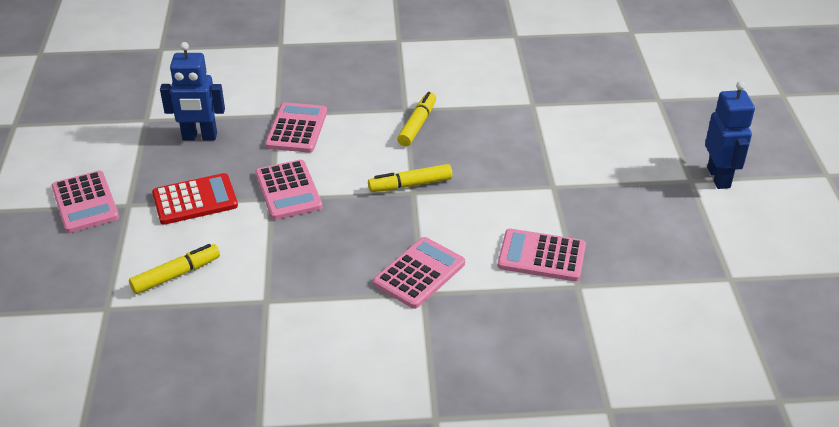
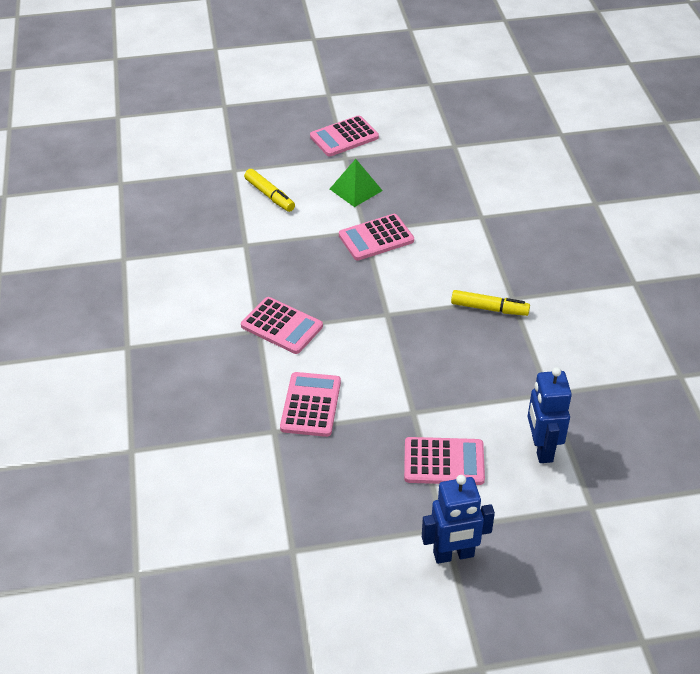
camera: 85 degrees right, 5 degrees up
(195, 200) = (356, 190): red calculator -> green pyramid
(199, 137) = (437, 178): blue robot -> blue robot (541, 449)
(297, 128) = (463, 231): pink calculator -> pink calculator (444, 462)
(410, 185) = (397, 311): yellow marker -> none

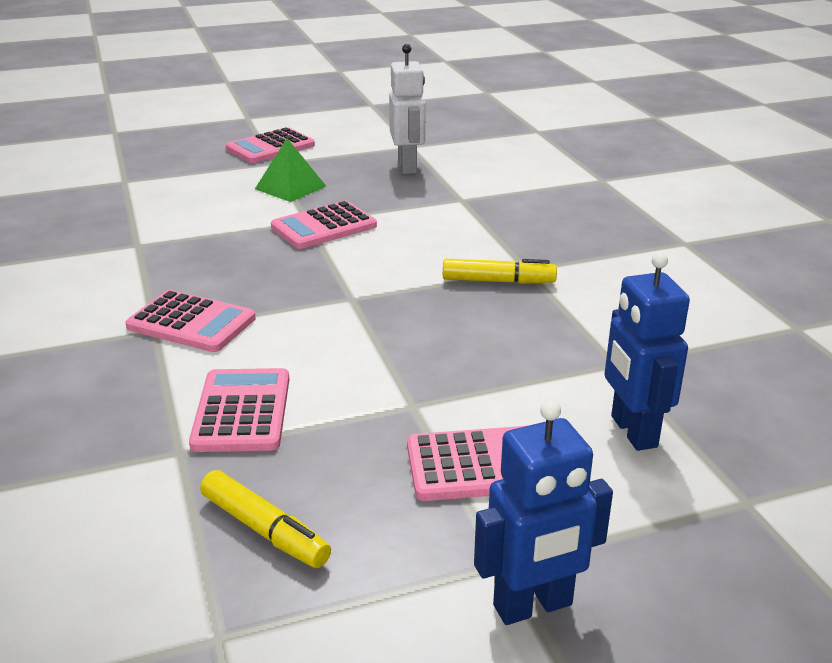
camera: 10 degrees left, 15 degrees down
(269, 195) = (173, 199): yellow marker -> yellow marker (264, 530)
(447, 172) = (408, 167): none -> white robot

